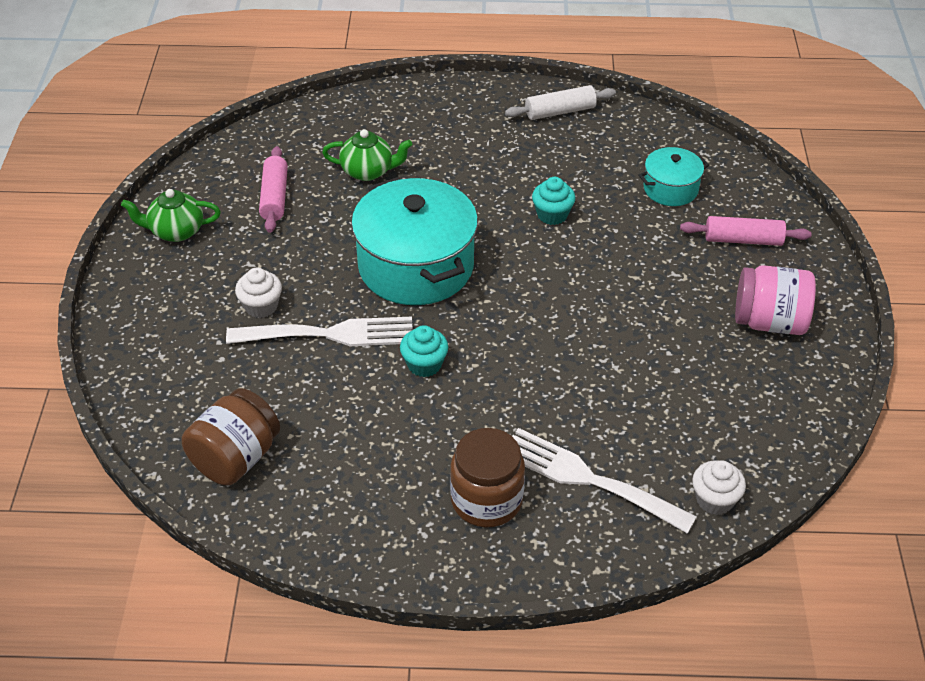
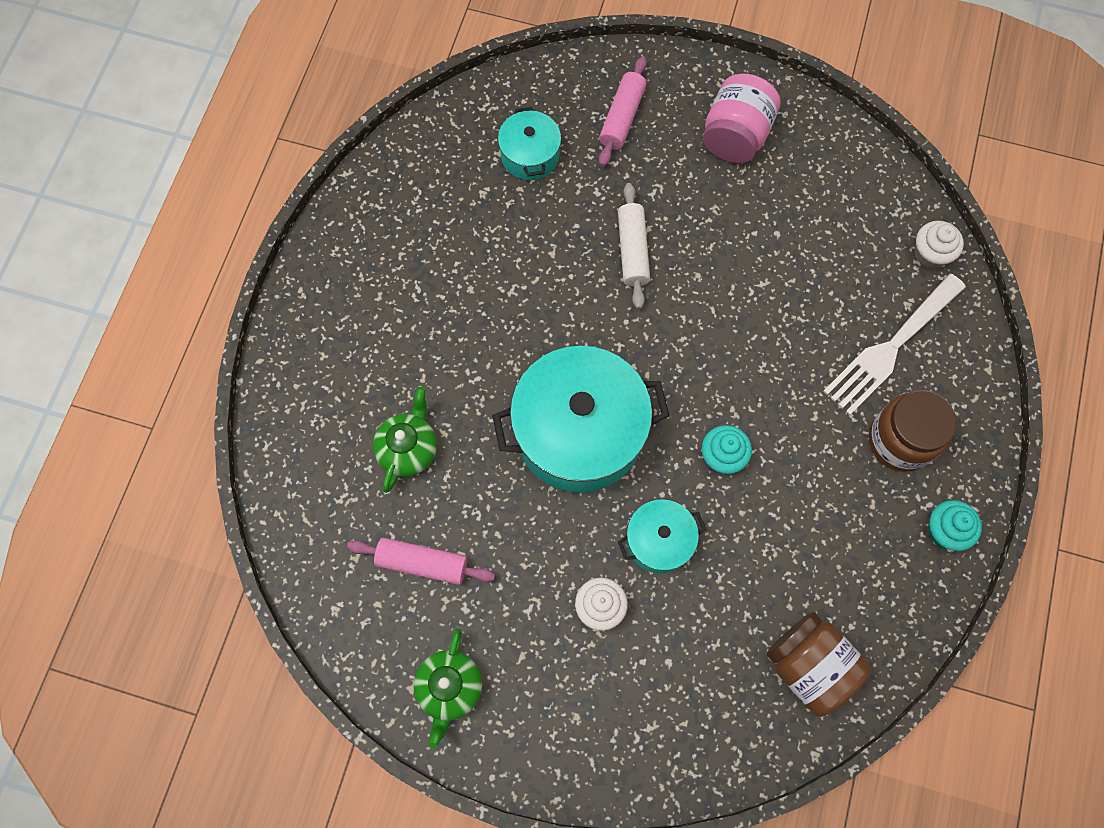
camera: 75 degrees left, 25 degrees up
(330, 334) = (659, 541): white fork -> turquoise pot
(552, 215) = (537, 278): turquoise cupcake -> turquoise cupcake (945, 530)
(560, 111) = (369, 221): white rolling pin -> white rolling pin (632, 251)

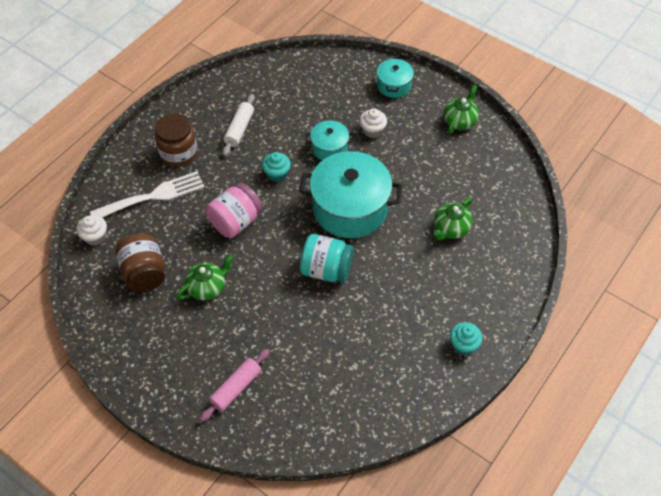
camera: 160 degrees left, 15 degrees down
(422, 563) = (458, 174): pink rolling pin -> none
(530, 155) = (312, 382): turquoise pot -> turquoise pot (394, 85)
(574, 315) = (326, 269): none -> turquoise jar
(632, 251) = (273, 296): white rolling pin -> white rolling pin (239, 129)
(728, 233) = (207, 287): none -> green teapot
(735, 136) = (167, 348): pink jar -> pink jar (236, 221)
(809, 666) = (282, 81): brown jar -> brown jar (144, 273)
(945, 530) = (183, 111): turquoise cupcake -> turquoise cupcake (463, 345)

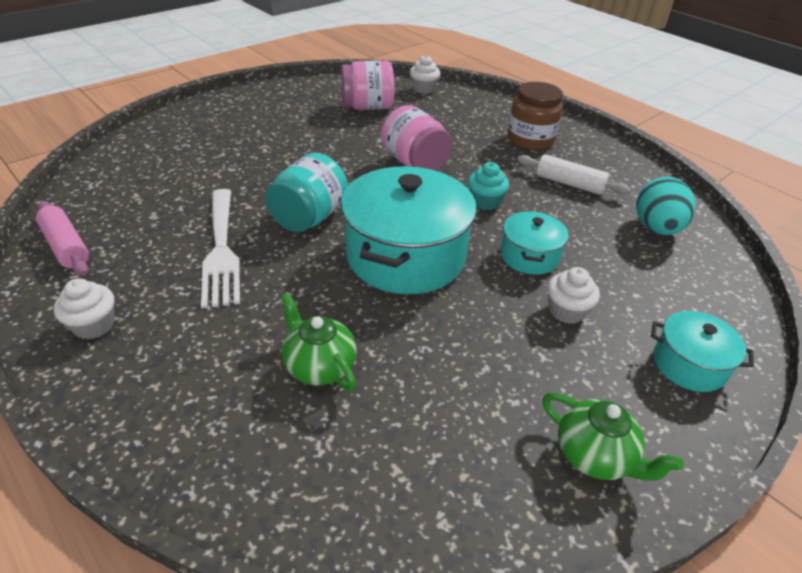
camera: 100 degrees right, 15 degrees down
(144, 273) = (367, 107): brown jar -> pink jar
(153, 196) = (468, 120): white fork -> white fork (221, 250)
(207, 287) = (330, 136): green teapot -> none
(236, 388) = (196, 138): pink rolling pin -> pink rolling pin (66, 246)
(281, 88) = (656, 228): none -> turquoise egg
(463, 345) = (94, 325): turquoise cupcake -> white cupcake

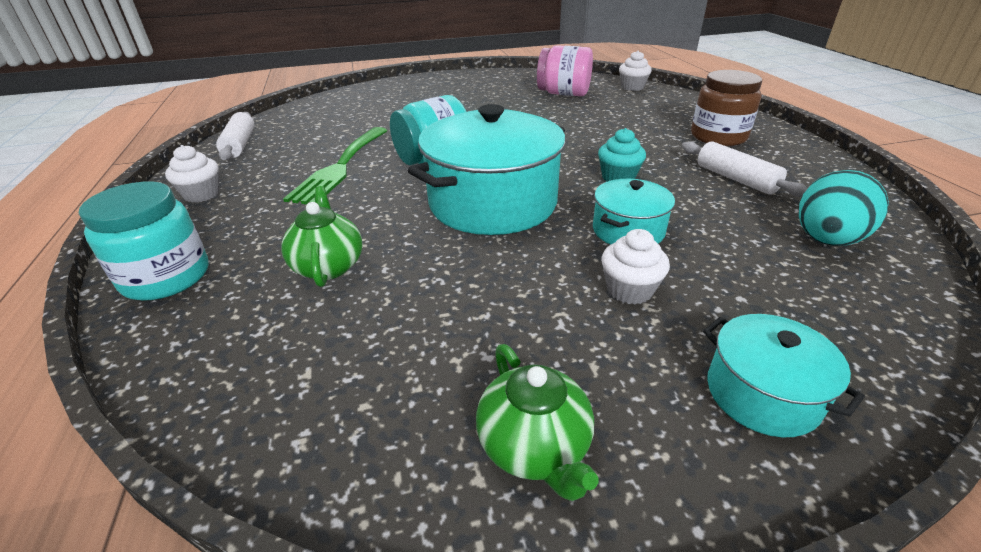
camera: 30 degrees right, 5 degrees down
(66, 246) = (240, 145): pink rolling pin -> white rolling pin
(167, 432) = (166, 277): none -> turquoise jar
(221, 250) = (340, 167): white fork -> green fork
(414, 163) = (571, 137): pink jar -> none

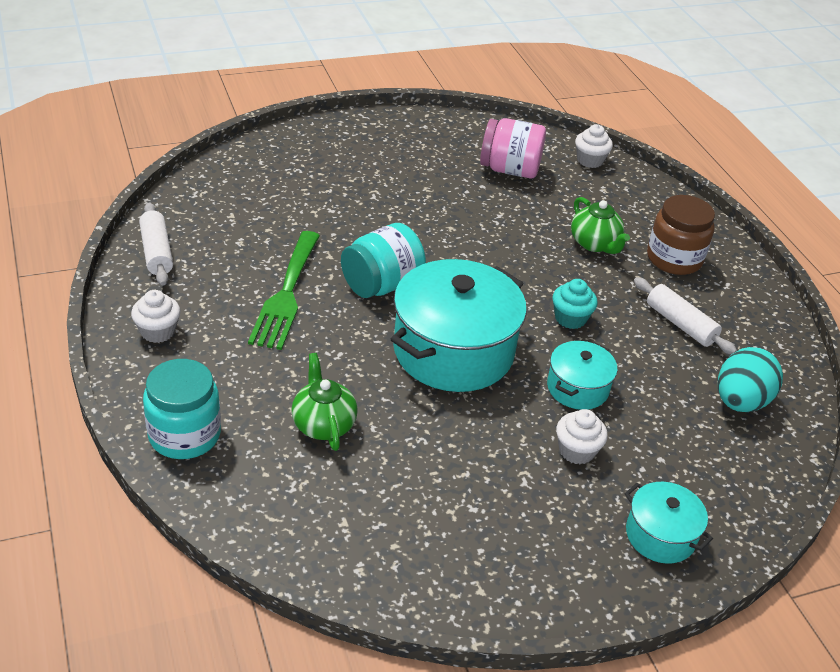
camera: 10 degrees left, 5 degrees up
(534, 447) = (513, 571): green teapot -> green teapot (594, 244)

